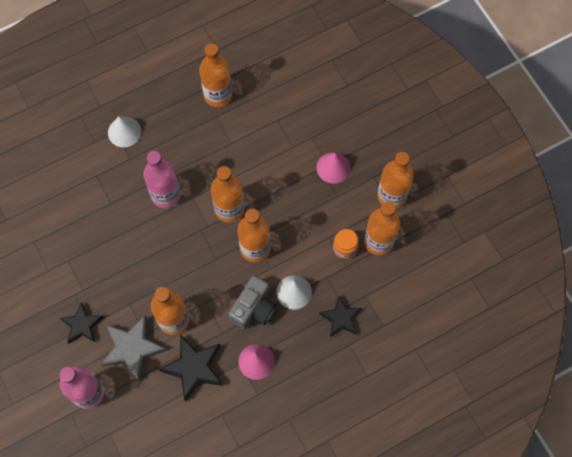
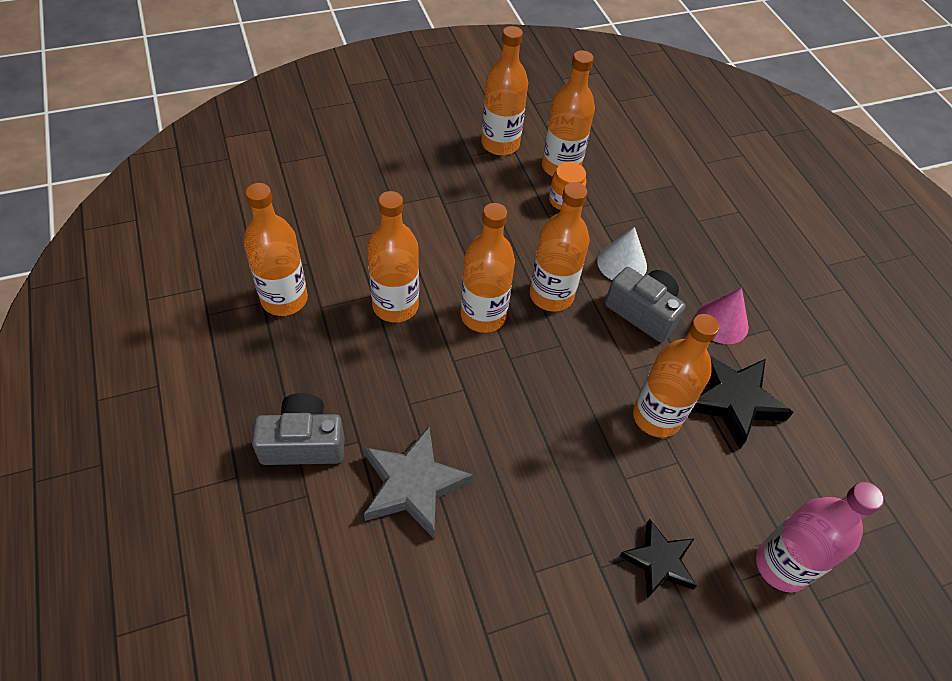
camera: 85 degrees left, 15 degrees down
(124, 132) = (303, 443): white cone -> grey camera
(132, 348) = (702, 484): grey star -> grey star (413, 485)
(166, 195) = (440, 396): pink bottle -> none
(226, 157) = (395, 306): none -> orange bottle
(333, 167) = (445, 191): pink cone -> none
(340, 318) = (662, 222): black star -> none

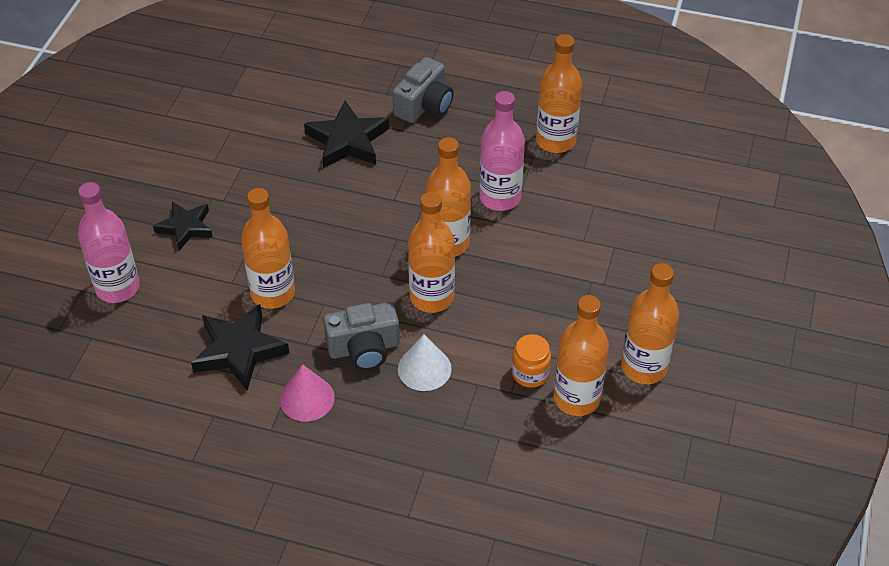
camera: 130 degrees right, 5 degrees down
(395, 306) = (500, 197): orange bottle -> pink bottle
(413, 485) = (347, 141): grey star -> black star

